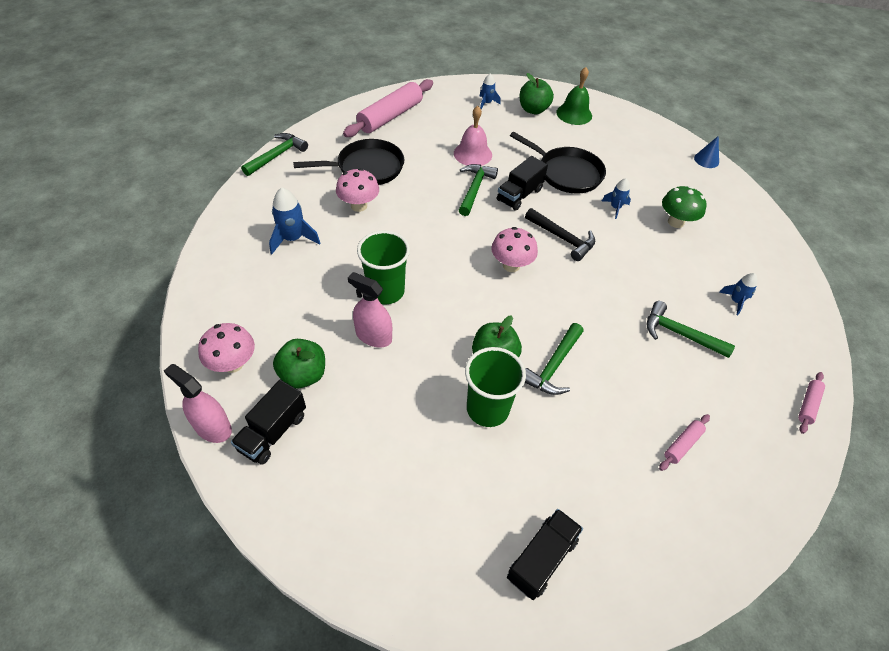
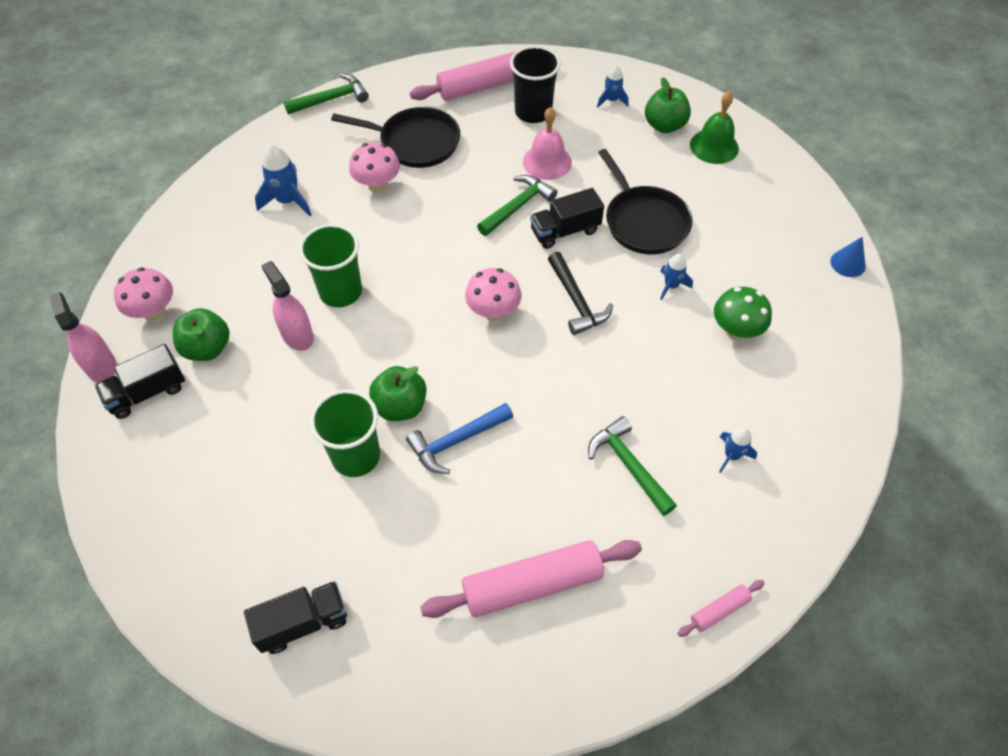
camera: 30 degrees right, 5 degrees up
(438, 124) = (533, 112): none -> black cup
(553, 366) = (457, 441): green hammer -> blue hammer
(682, 444) = (532, 584): pink rolling pin -> pink rolling pin, size x2.18

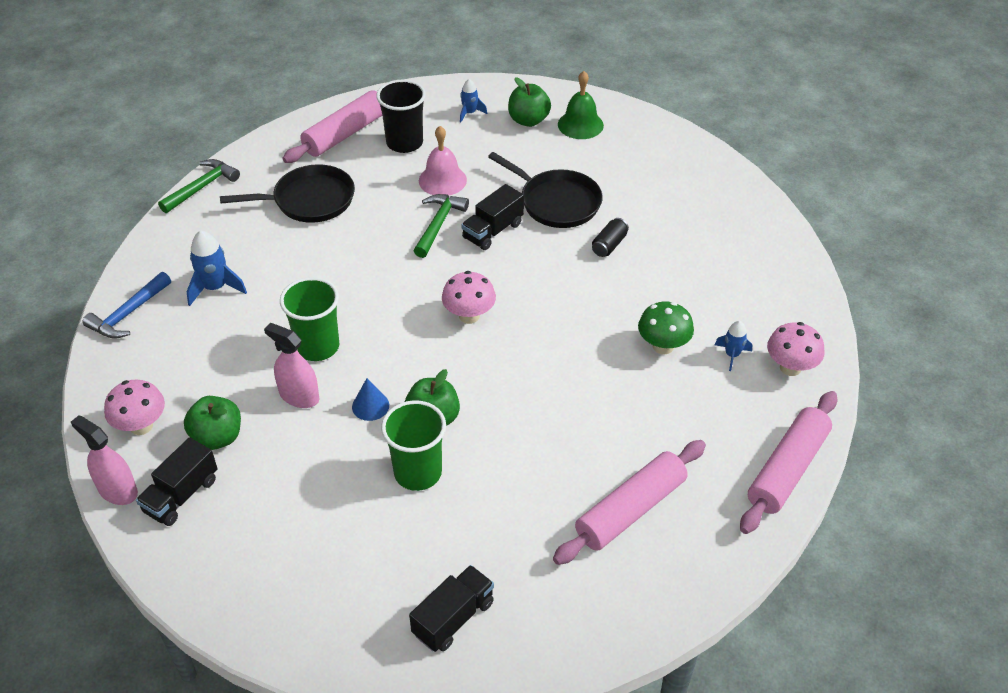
camera: 25 degrees left, 10 degrees down
(377, 185) = (296, 247): pink mushroom -> pink mushroom (790, 367)
(457, 441) = (500, 427): blue hammer -> blue hammer (128, 314)
(576, 301) = (536, 283): black hammer -> none
(629, 465) = (655, 392): green hammer -> none
(671, 286) = (609, 245): blue rocket -> black can
(719, 610) = (787, 469): pink rolling pin -> pink rolling pin, size x2.18
(735, 330) = (681, 261): green mushroom -> green mushroom (663, 346)
(848, 263) = (739, 182): blue cone -> blue cone (370, 406)

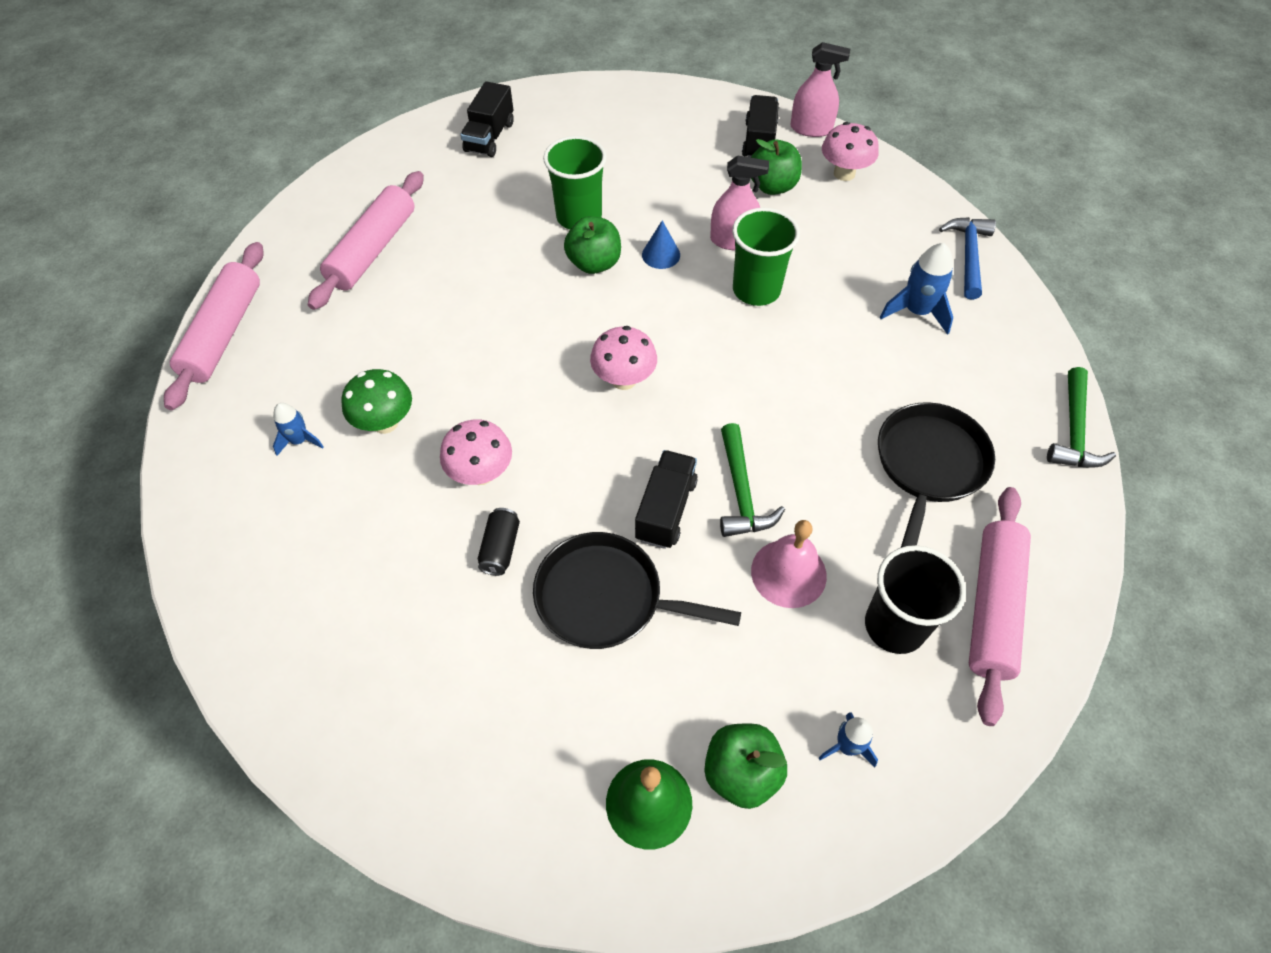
camera: 155 degrees right, 10 degrees up
(309, 200) = (929, 465): black pan -> black pan turned 150 degrees clockwise
(790, 367) = (226, 449): pink mushroom -> pink mushroom (481, 473)

